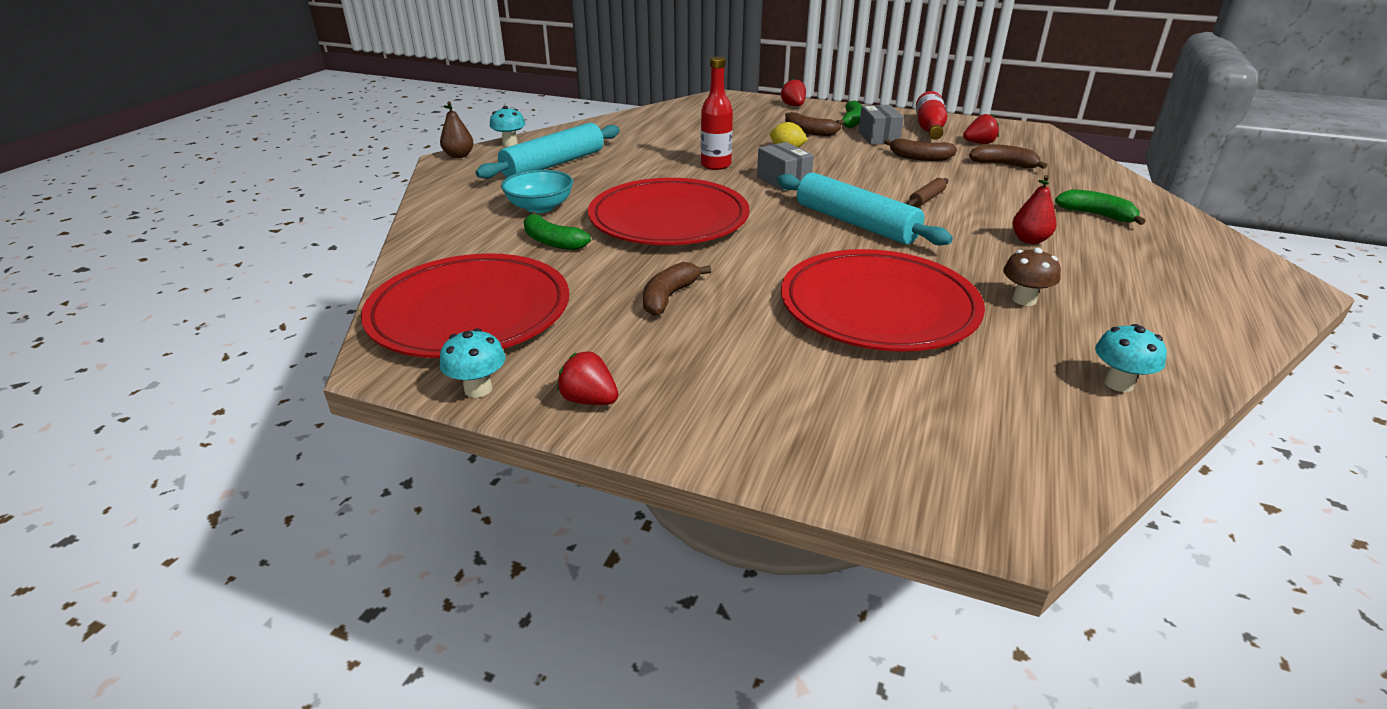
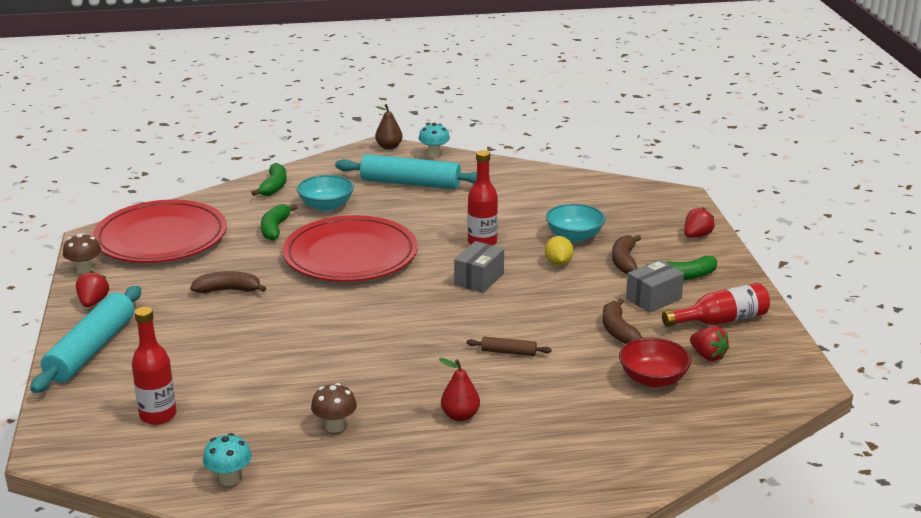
camera: 60 degrees right, 5 degrees down
(478, 389) = (85, 269): turquoise mushroom -> brown mushroom
(747, 136) = (574, 236): none -> turquoise bowl
(855, 223) = (417, 329): turquoise rolling pin -> turquoise rolling pin (91, 349)
(878, 307) = (273, 367): red plate -> none
(948, 405) = (158, 415): none -> red bottle
(1003, 165) = (653, 379): brown banana -> red bowl
(1096, 215) = (561, 446): green banana -> green banana (274, 186)

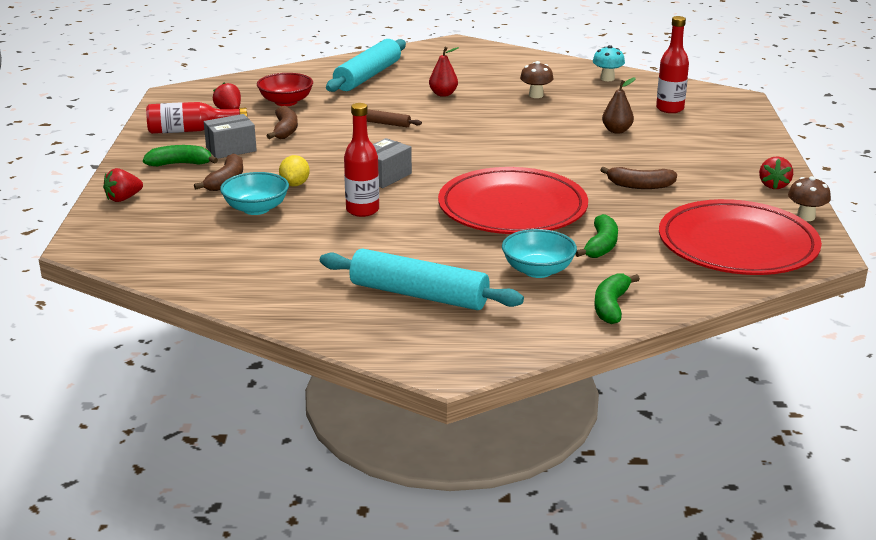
camera: 170 degrees left, 0 degrees up
(91, 349) = (749, 150): turquoise rolling pin -> turquoise rolling pin (368, 76)
(389, 147) = (432, 366): brown pear -> brown pear (617, 131)
(434, 154) = (365, 344): turquoise mushroom -> none

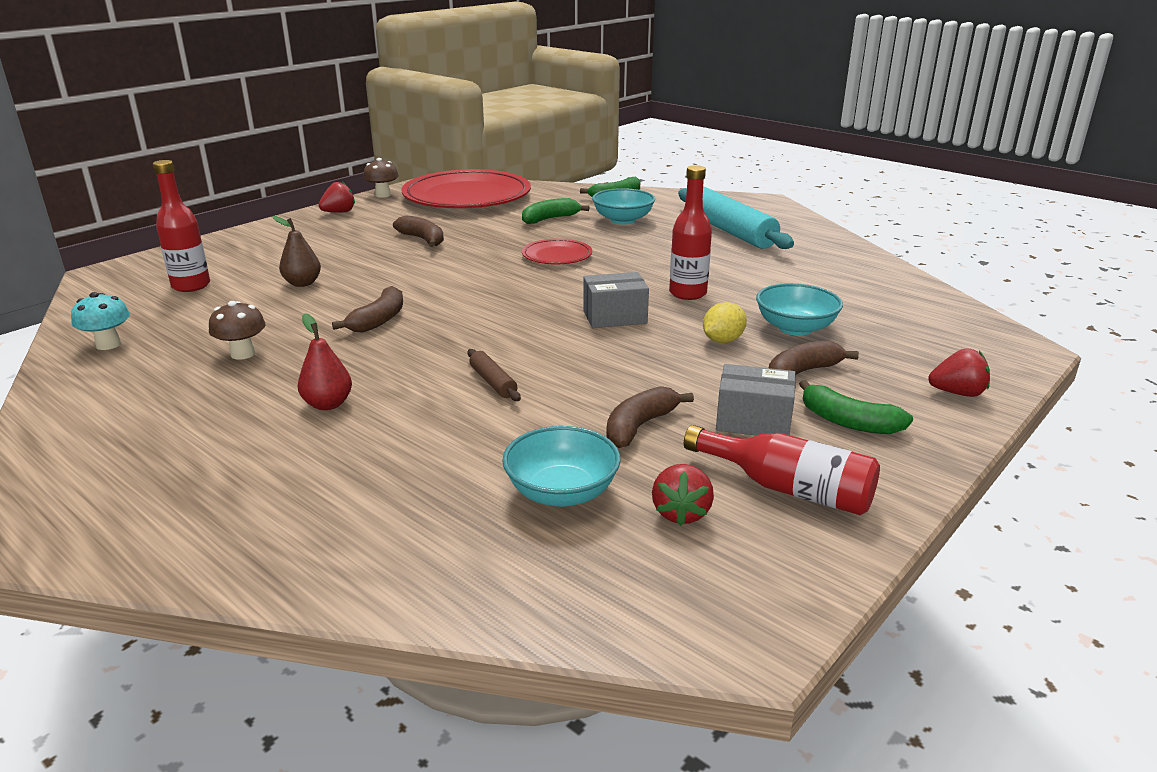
camera: 140 degrees left, 0 degrees up
(286, 102) = (561, 492): red bowl -> turquoise bowl
(368, 76) = (337, 500): turquoise rolling pin -> none
(512, 208) = (557, 256): red plate -> red plate, size x0.46
(515, 129) = (379, 320): none -> brown banana

